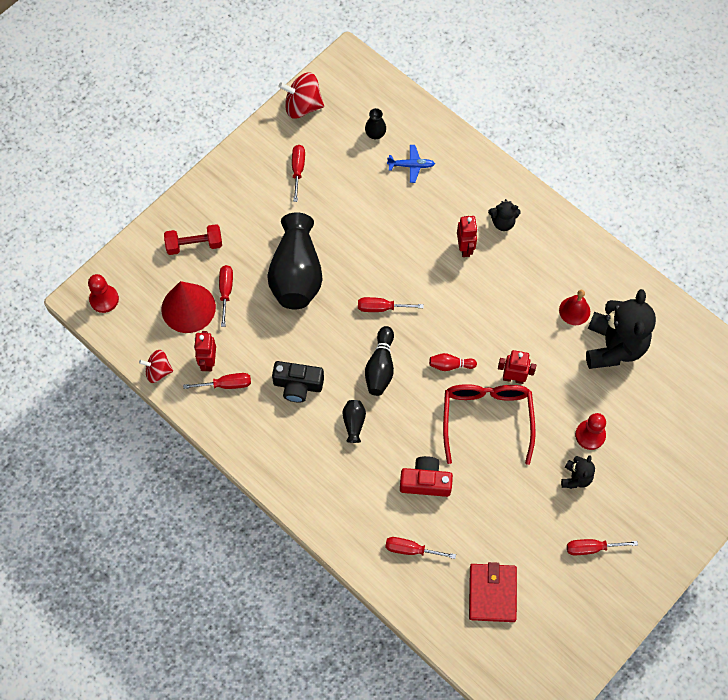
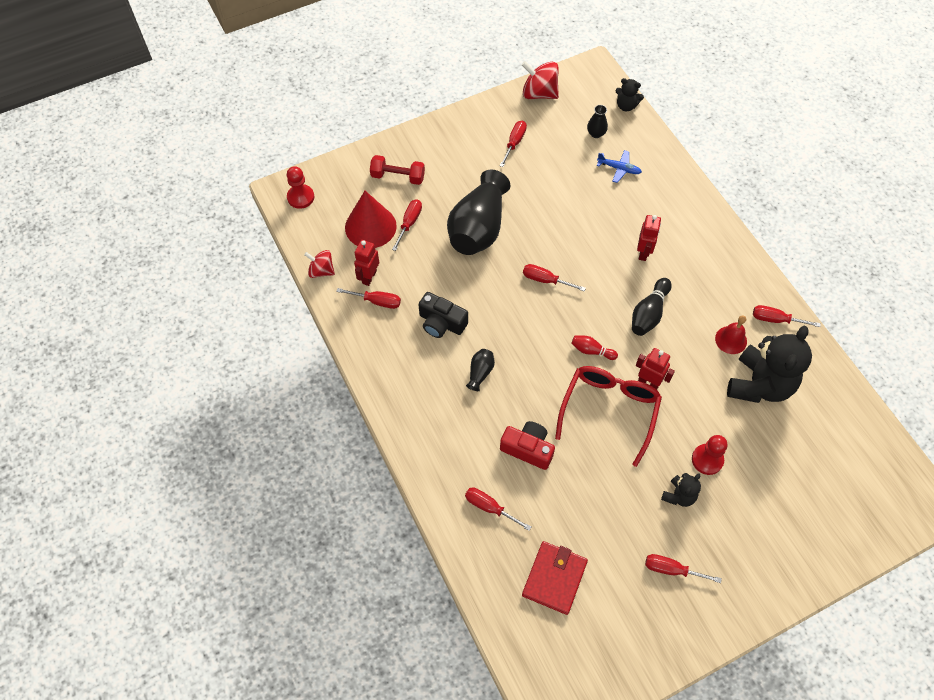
camera: 20 degrees right, 5 degrees down
(380, 367) = (524, 331): black bowling pin -> black bowling pin (649, 313)
(503, 222) = (688, 241): black teddy bear -> black teddy bear (626, 106)
(608, 276) = (775, 319): none -> red screwdriver

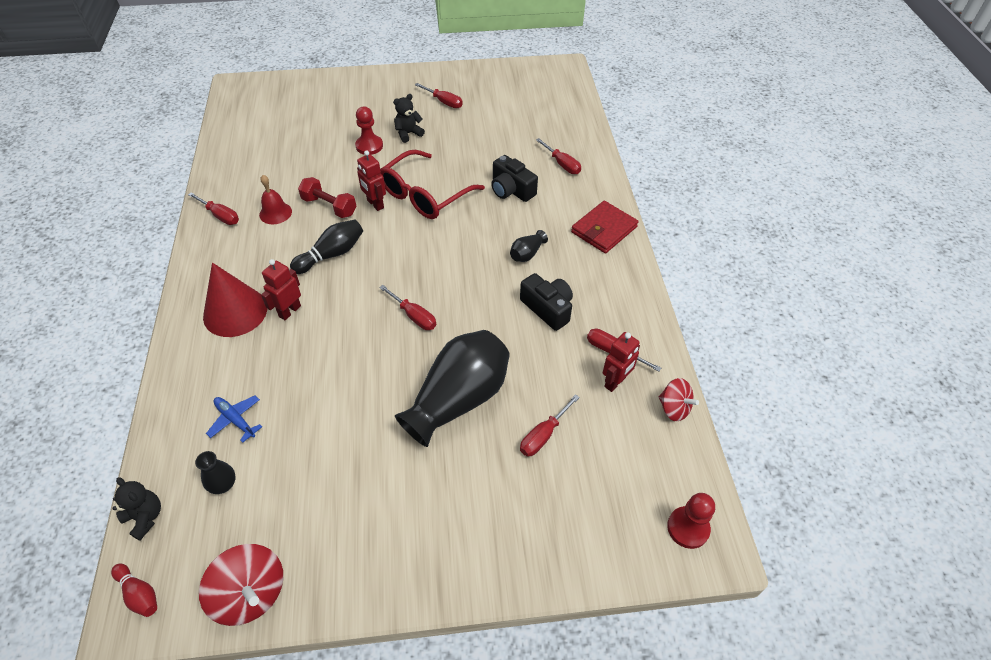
camera: 160 degrees left, 10 degrees down
(370, 226) = (596, 447): red cone -> red cone (235, 312)
(398, 176) = (535, 513): red dumbbell -> red dumbbell (329, 206)
(514, 143) = (344, 511): red screwdriver -> none
(528, 449) = (511, 190): red camera -> black camera
(554, 578) = (531, 118): red wallet -> red wallet (604, 229)
(591, 351) = (409, 241): red bowling pin -> red bowling pin (139, 594)
(759, 384) = (283, 177): black teddy bear -> none

